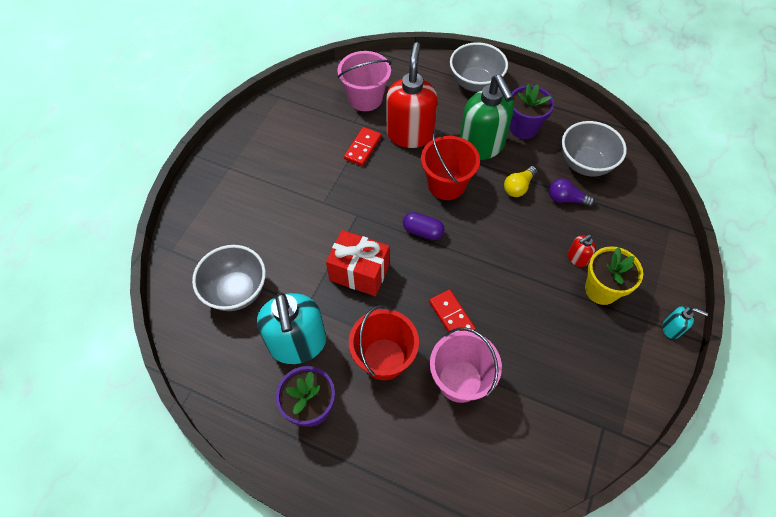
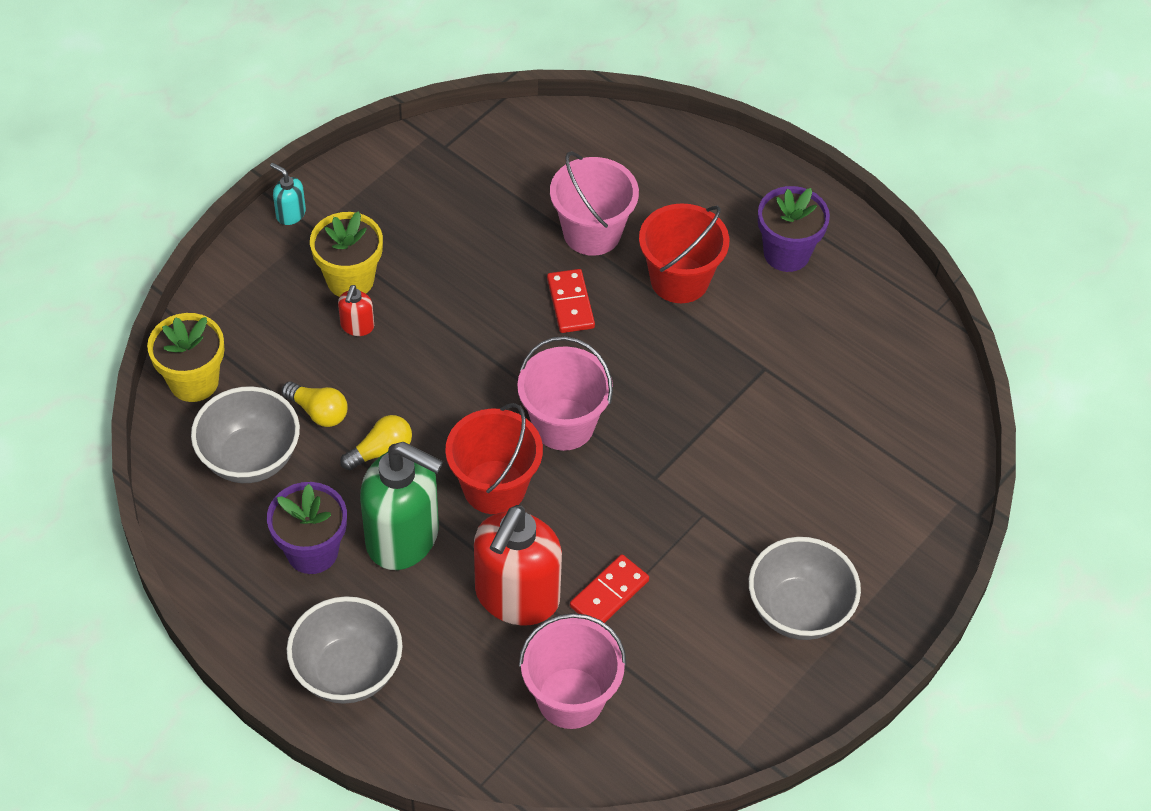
camera: 165 degrees left, 5 degrees down
(236, 291) = (863, 415): grey bowl -> grey bowl (798, 610)
(298, 344) = (788, 325): turquoise soap dispenser -> none
(359, 272) = (679, 392): red gift -> none
(422, 231) = (563, 424): purple capsule -> pink bucket
(481, 146) = (403, 537): green soap dispenser -> green soap dispenser turned 120 degrees clockwise
(566, 199) = (318, 412): purple light bulb -> yellow light bulb
(577, 258) = (357, 326): red soap dispenser -> red soap dispenser turned 120 degrees clockwise
(645, 196) = (194, 381): none -> yellow flower pot

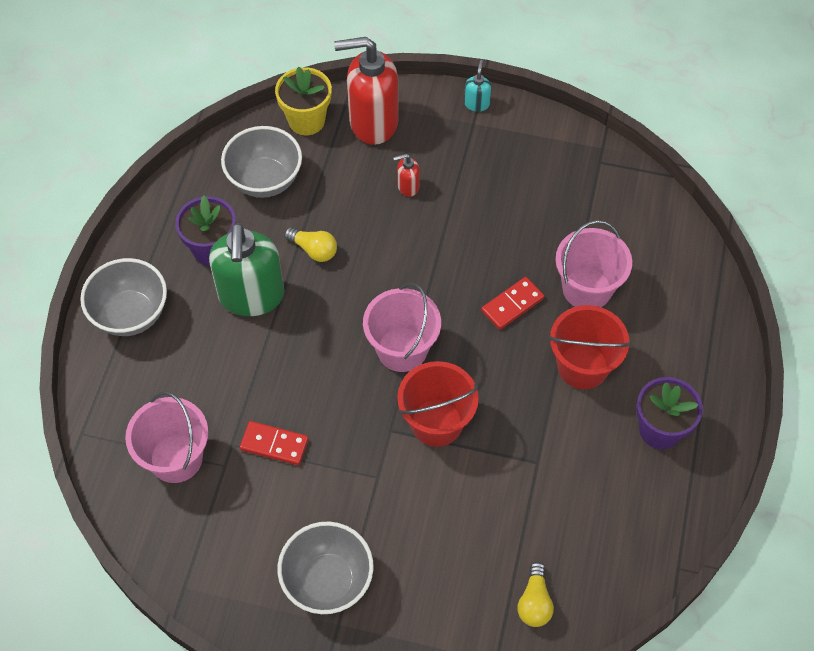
camera: 65 degrees right, 5 degrees up
(318, 412) = (324, 199): yellow light bulb -> yellow light bulb (534, 602)
(350, 280) = (444, 164): yellow flower pot -> none
(494, 487) = (323, 331): red bucket -> red bucket (436, 422)
(516, 597) = (240, 387): red soap dispenser -> red soap dispenser (373, 122)

